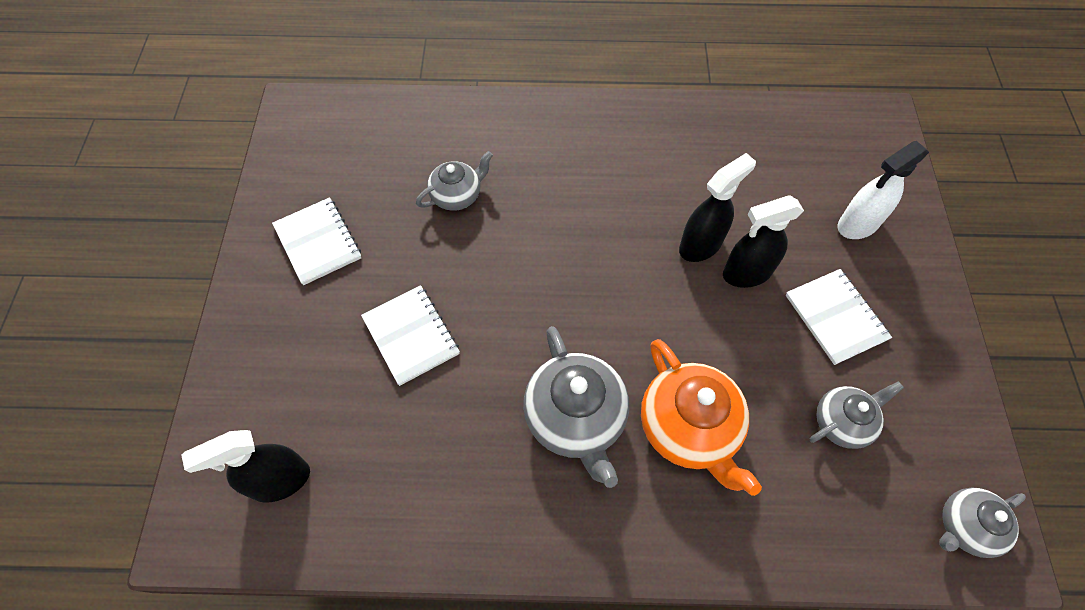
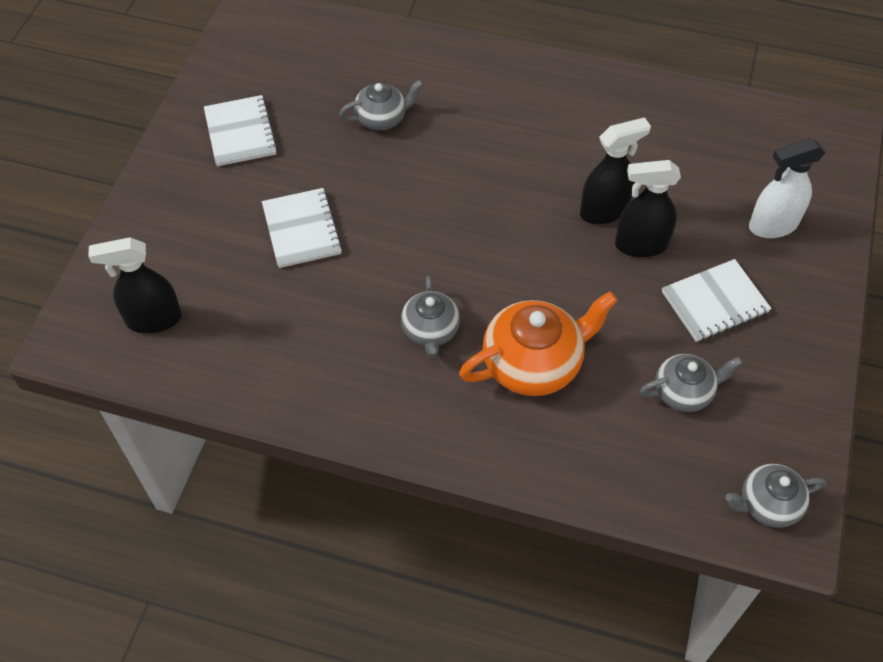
camera: 15 degrees right, 5 degrees down
(576, 418) = (430, 331): grey teapot -> grey teapot, size x0.60
(689, 428) = (534, 363): orange teapot -> orange teapot turned 105 degrees counterclockwise
(835, 317) = (715, 302): white notebook -> white notebook turned 75 degrees clockwise

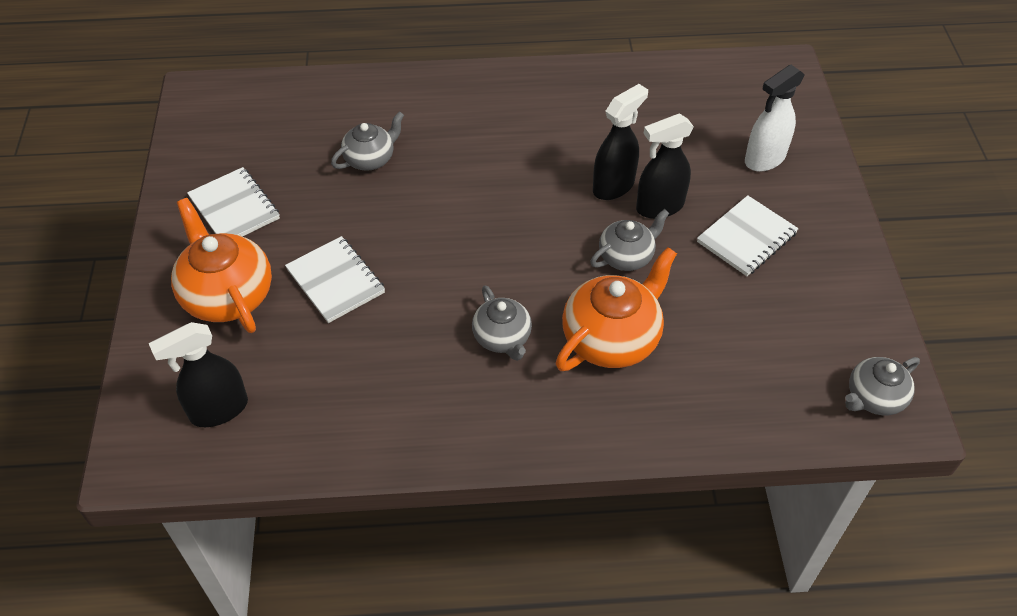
camera: 20 degrees left, 5 degrees down
(202, 214) = (227, 295): none -> orange teapot
(684, 392) = (757, 323): grey teapot -> grey teapot (626, 256)

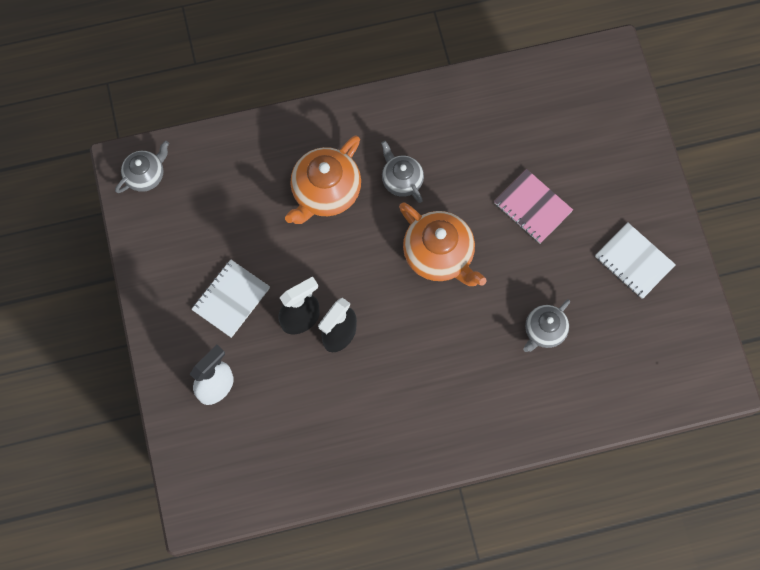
camera: 170 degrees right, 20 degrees up
(218, 410) = (574, 96): black spray bottle -> none
(227, 295) = (606, 182): orange teapot -> orange teapot (439, 255)
(336, 281) = (532, 207): white notebook -> pink notebook
(626, 256) = (322, 265): grey teapot -> none

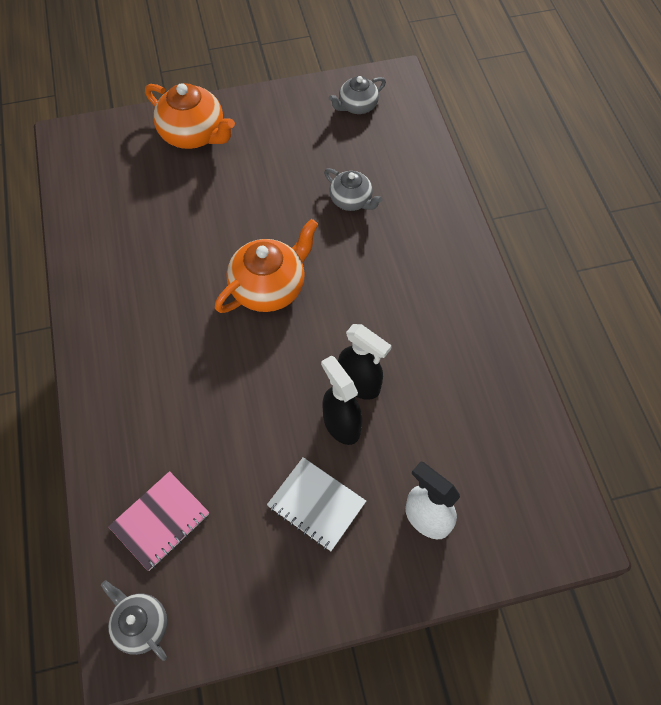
camera: 90 degrees left, 10 degrees down
(325, 192) = (187, 400): orange teapot -> orange teapot (194, 134)
(401, 180) = (180, 322): grey teapot -> grey teapot (357, 106)
(532, 207) = (222, 206): pink notebook -> pink notebook (160, 521)
(634, 261) = (282, 131): white notebook -> none

